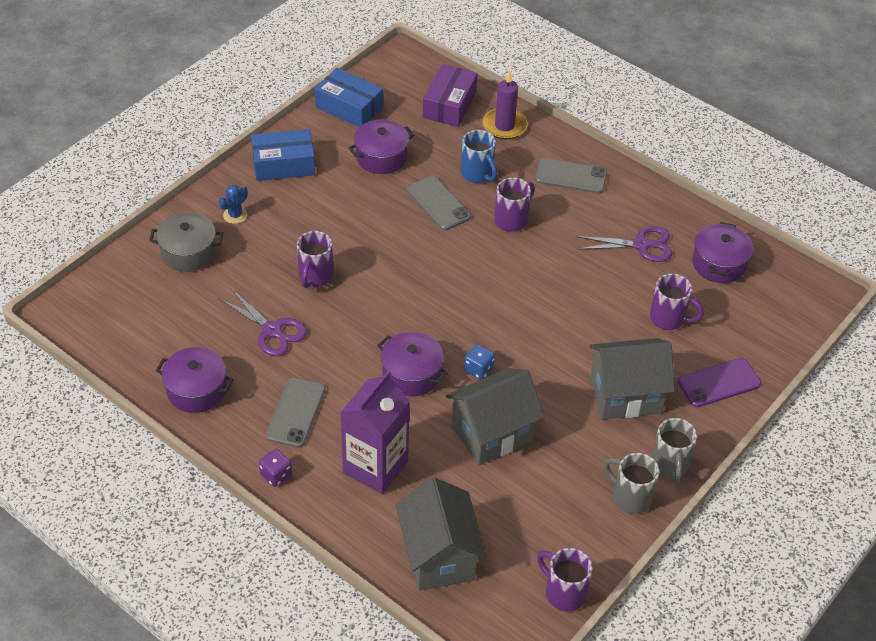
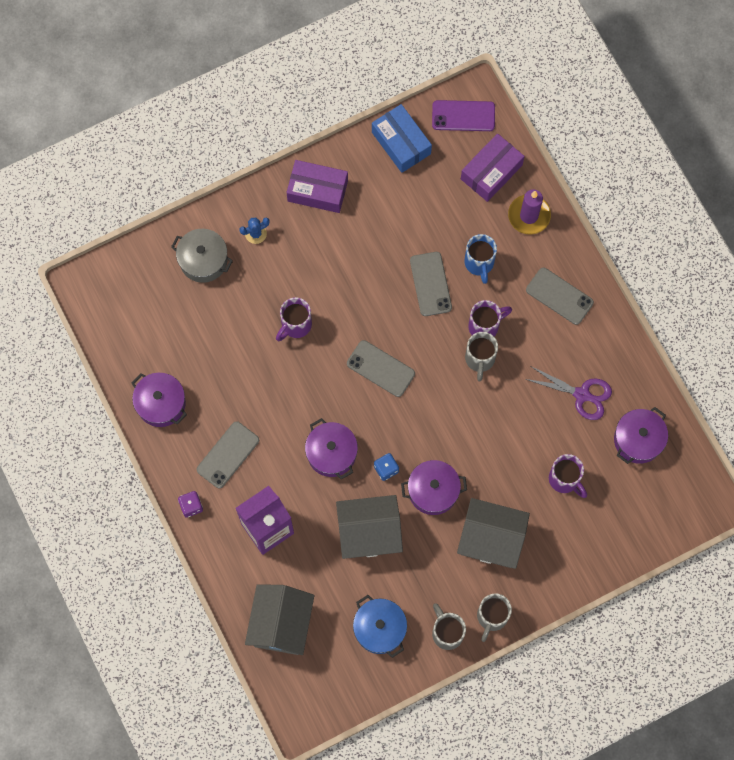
camera: 25 degrees right, 25 degrees up
(273, 331) = (240, 368): purple scissors -> none
(283, 164) = (317, 191): blue box -> purple box
(381, 157) = (404, 213): purple pot -> purple pot (433, 491)
(425, 285) = (380, 368): none -> grey phone
(522, 248) = (479, 359): none -> grey mug
(554, 520) = (379, 628): none -> blue pot
(563, 593) = (357, 691): purple mug -> none
(719, 383) = (572, 558): purple phone -> purple phone (463, 116)

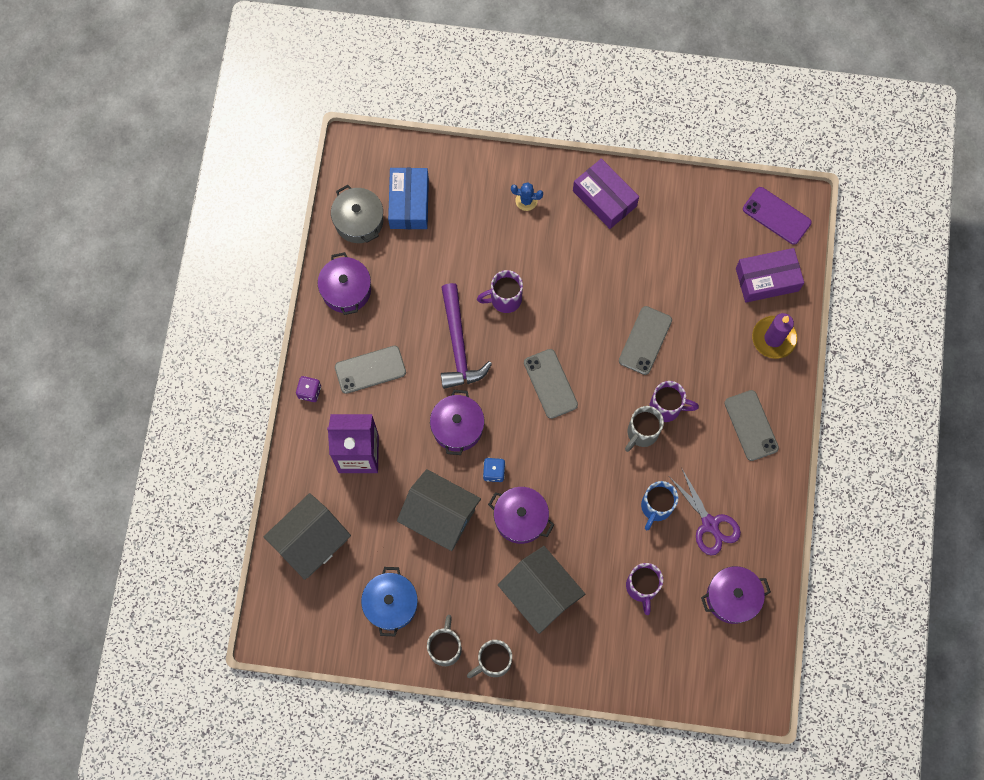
camera: 35 degrees right, 0 degrees up
(203, 260) = (466, 194): grey pot -> grey pot (359, 221)
(284, 387) = (458, 345): none -> purple hammer
(401, 143) = (705, 204): blue box -> blue box (409, 203)
(479, 263) = (700, 351): blue mug -> blue mug (656, 507)

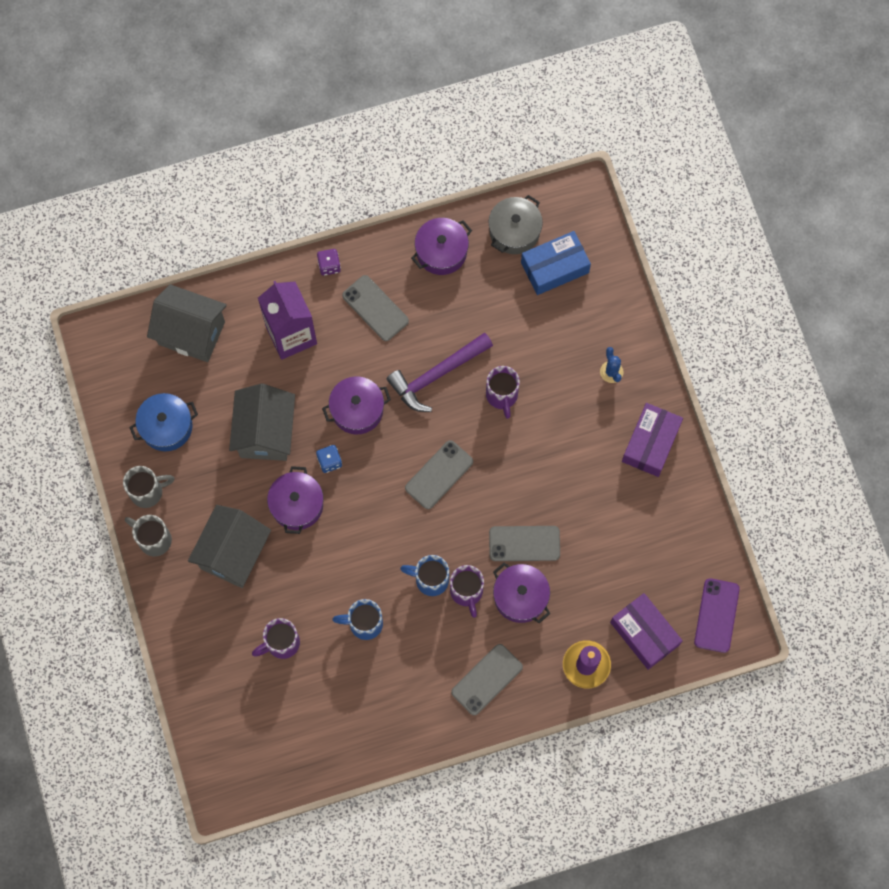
camera: 65 degrees right, 0 degrees up
(504, 299) = (502, 396): purple mug -> purple mug turned 150 degrees counterclockwise
(641, 433) = (430, 579): grey mug -> blue mug
(710, 525) = (370, 681): purple scissors -> none
(732, 597) = (309, 731): purple pot -> purple pot (520, 597)

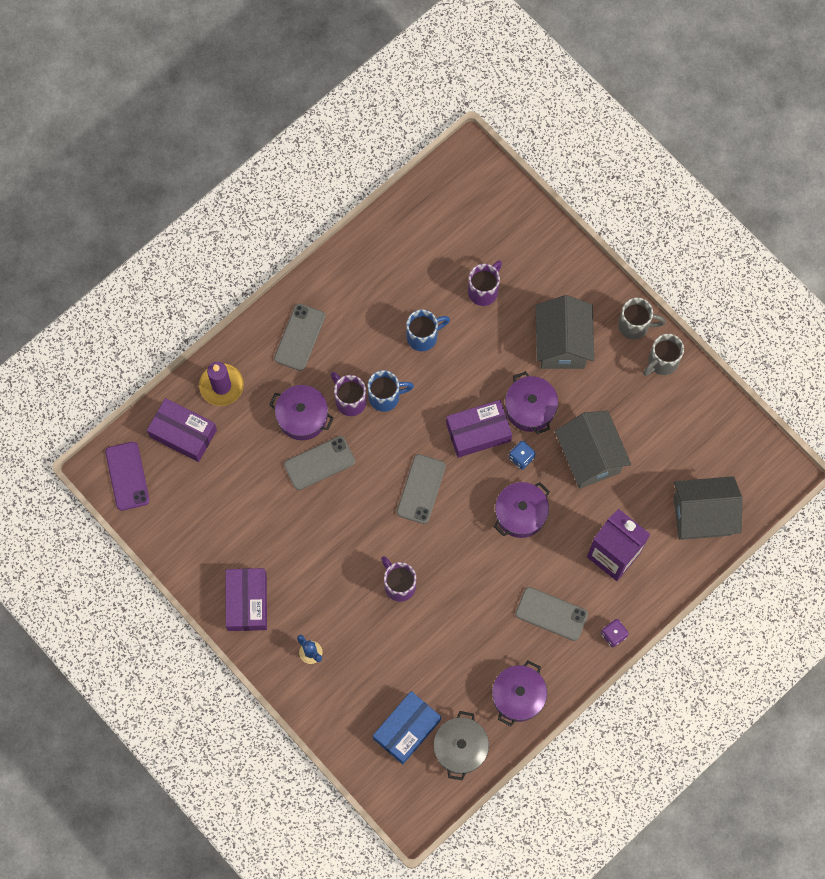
camera: 155 degrees right, 0 degrees up
(166, 426) = (677, 424): blue pot -> none
(358, 504) = (478, 432): none -> purple box
(437, 374) = (466, 577): purple hammer -> none

